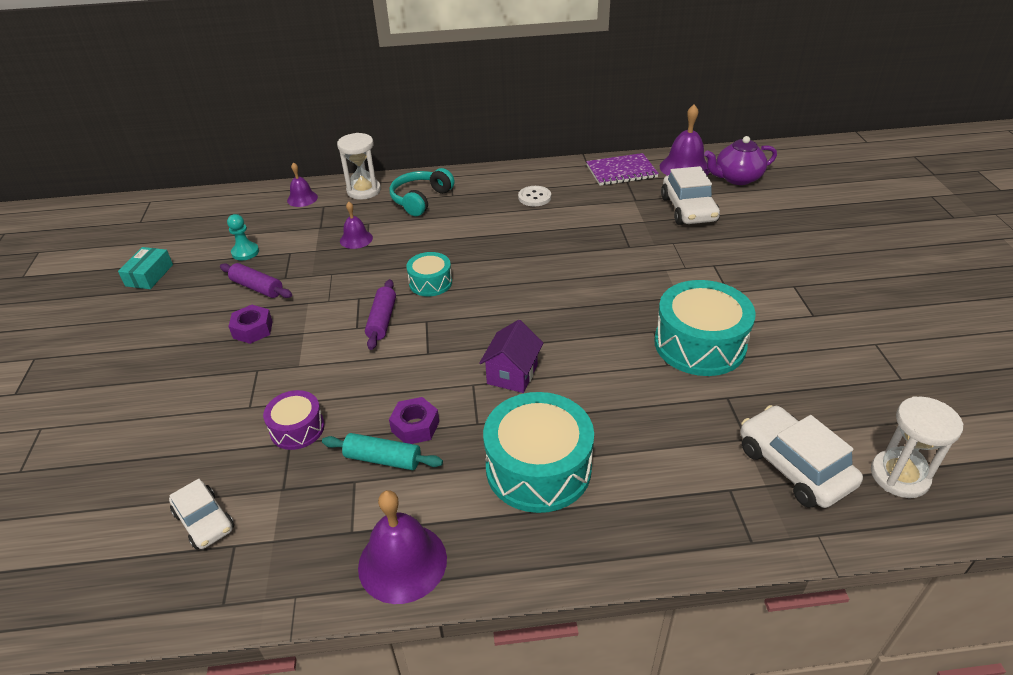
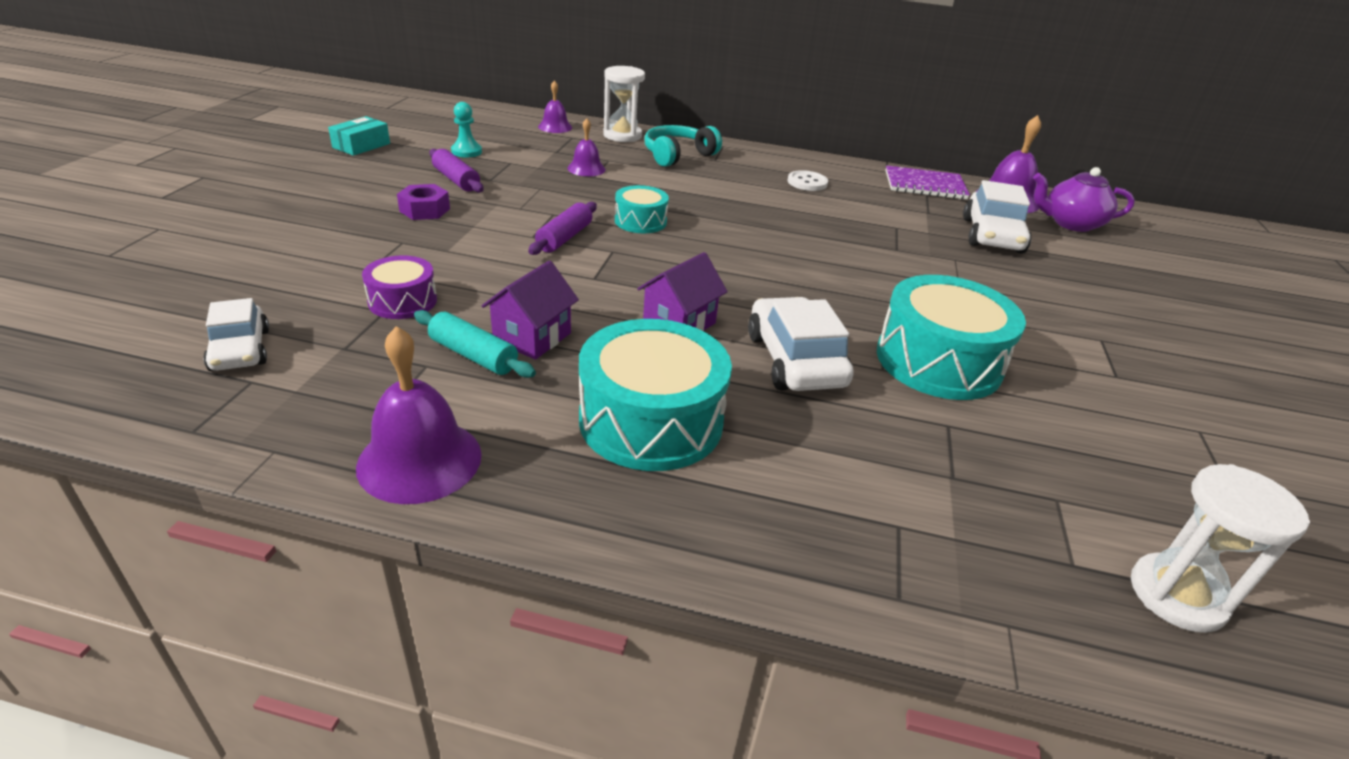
camera: 15 degrees right, 5 degrees down
(415, 426) = (532, 337): purple nut -> purple house
(794, 466) = (1009, 530): white car -> white car (795, 360)

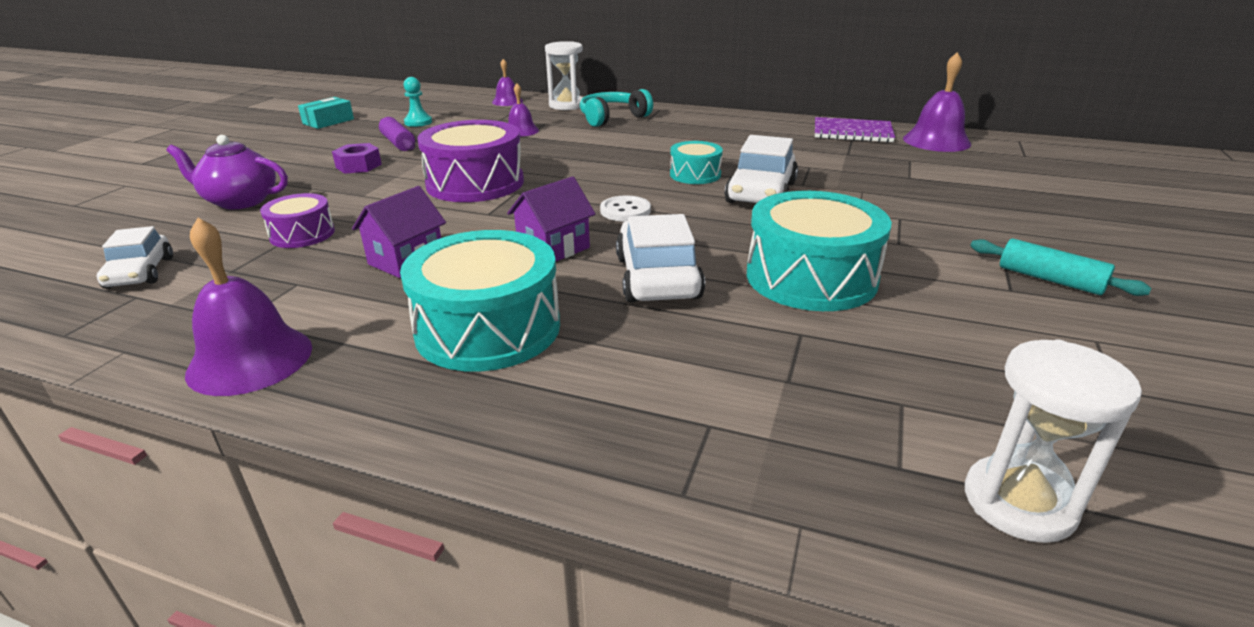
camera: 10 degrees right, 5 degrees down
(473, 355) = (344, 275): turquoise rolling pin -> turquoise rolling pin (1050, 279)
(564, 238) = (475, 183): purple rolling pin -> purple drum
(640, 221) = (553, 169): turquoise drum -> turquoise drum (695, 174)
(807, 182) = (731, 134): white button -> white button (625, 211)
(992, 235) = (909, 171): white car -> white car (761, 193)
(1070, 223) = (1001, 159): purple teapot -> purple teapot (240, 201)

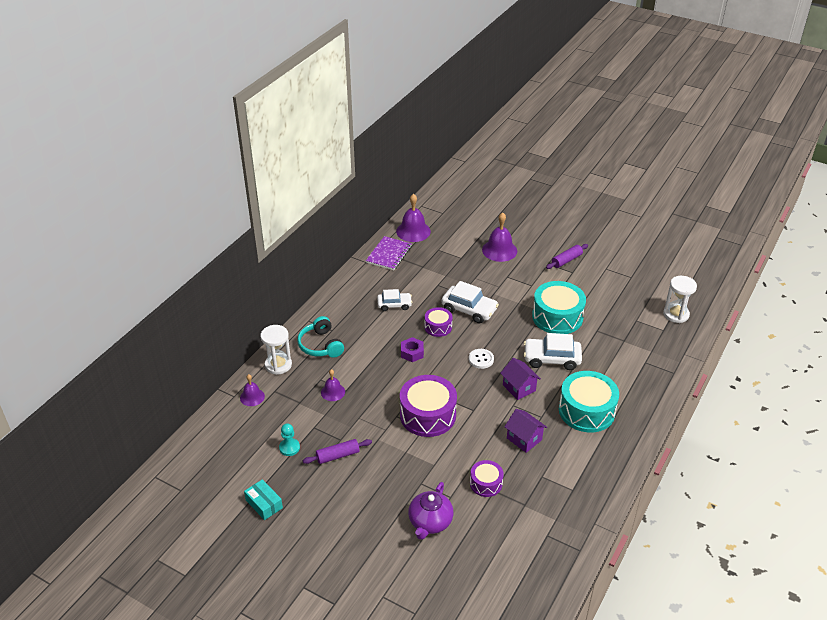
camera: 80 degrees left, 10 degrees up
(140, 273) = (522, 541): white car -> white car (394, 305)
(250, 359) = (603, 480): purple bell -> purple bell (499, 250)
(358, 166) = (380, 472): purple nut -> purple nut (412, 353)
(695, 174) = (438, 327): turquoise drum -> purple drum
(1050, 279) = (566, 260): turquoise rolling pin -> purple rolling pin

